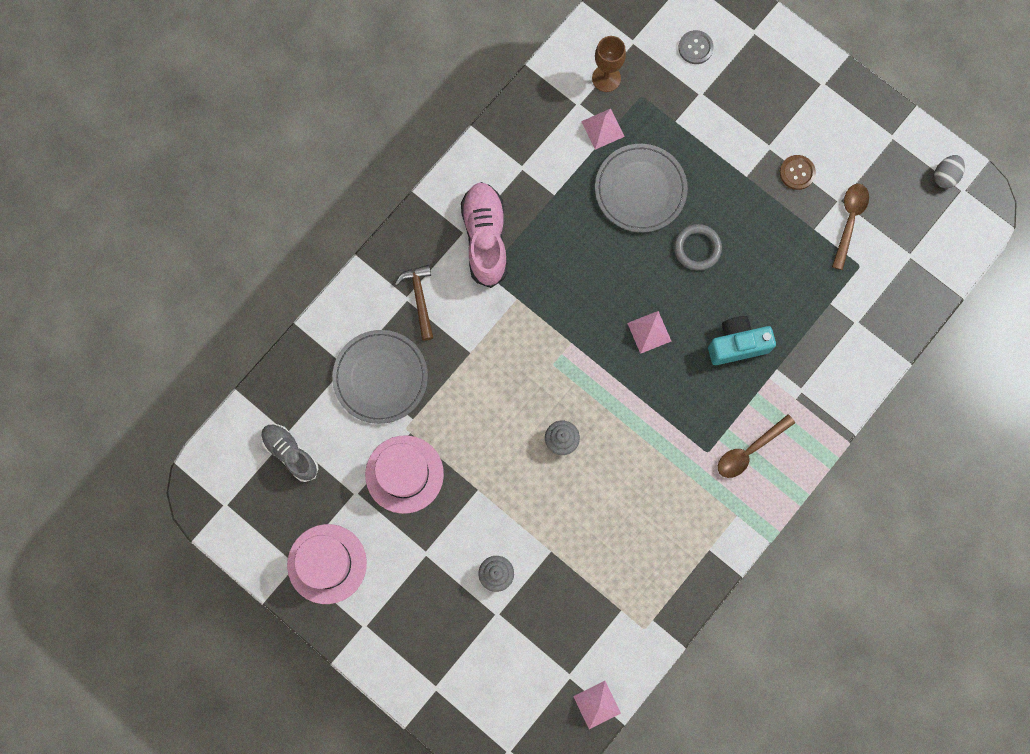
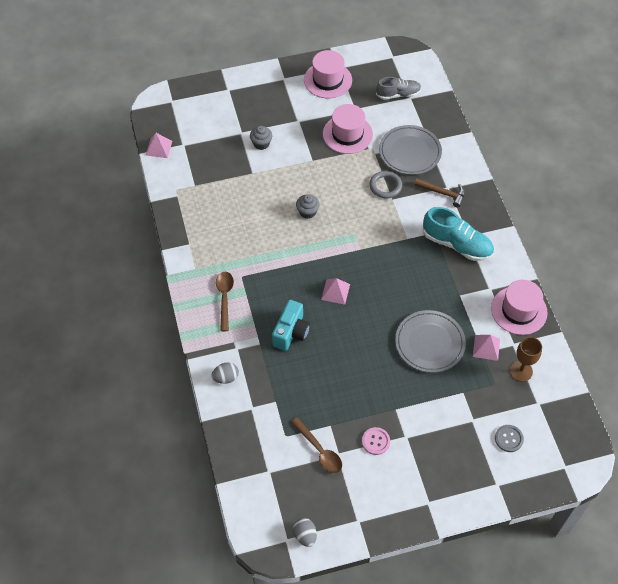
camera: 125 degrees right, 20 degrees down
(485, 238) = (457, 244): pink shoe -> turquoise shoe
(529, 121) = (519, 310): none -> pink hat
(697, 248) = (368, 350): grey ring -> grey ring (385, 186)
(797, 173) = (375, 441): brown button -> pink button
(844, 375) = (226, 378): none -> grey egg

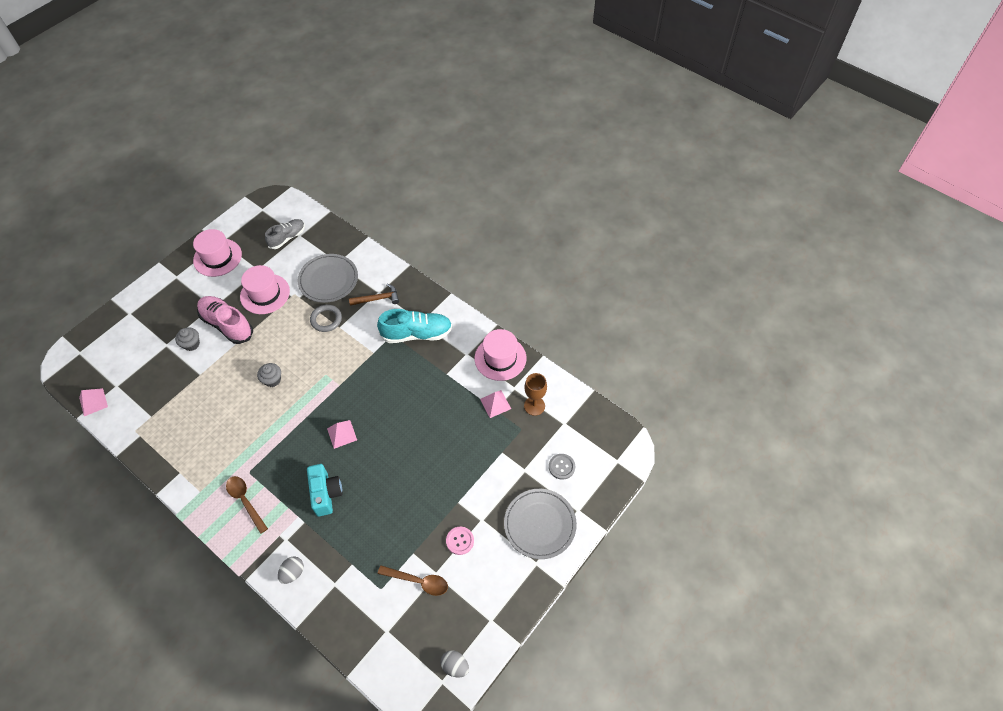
camera: 35 degrees left, 0 degrees up
(300, 143) = (227, 324): none -> pink shoe
(429, 343) = (448, 428): grey plate -> grey plate (540, 524)

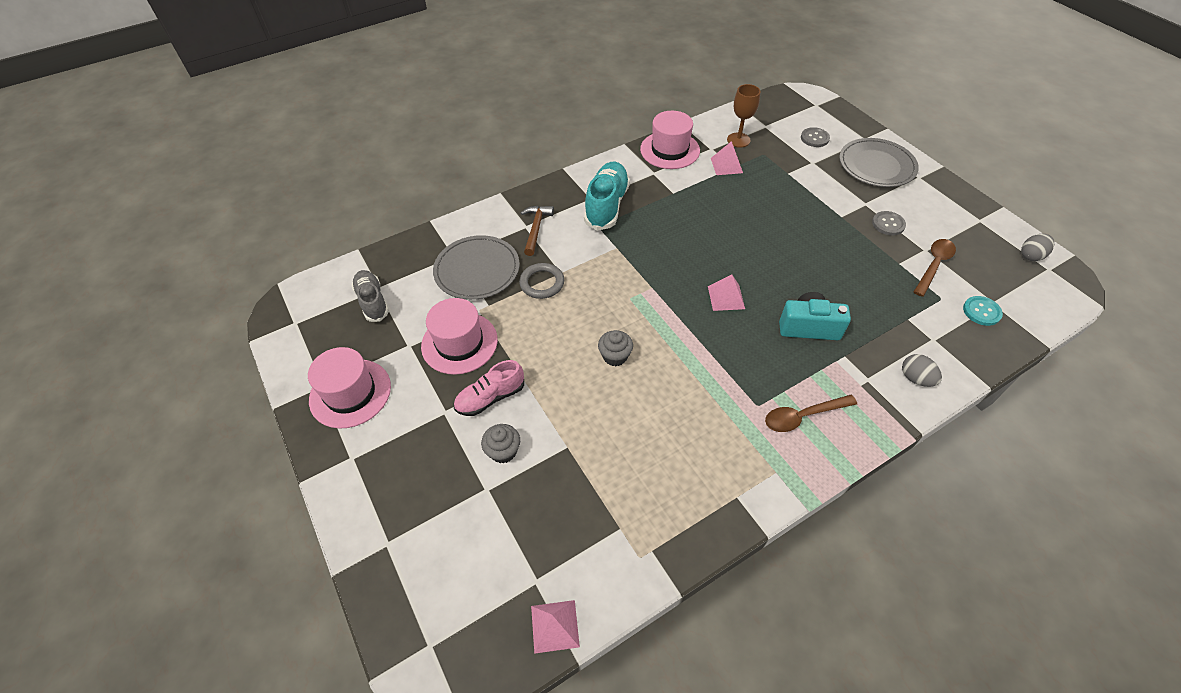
camera: 70 degrees left, 5 degrees down
(227, 324) = (490, 397): pink shoe -> pink shoe, size x0.66
(373, 621) = (981, 311): none -> turquoise button
(460, 541) = (888, 224): pink button -> grey button

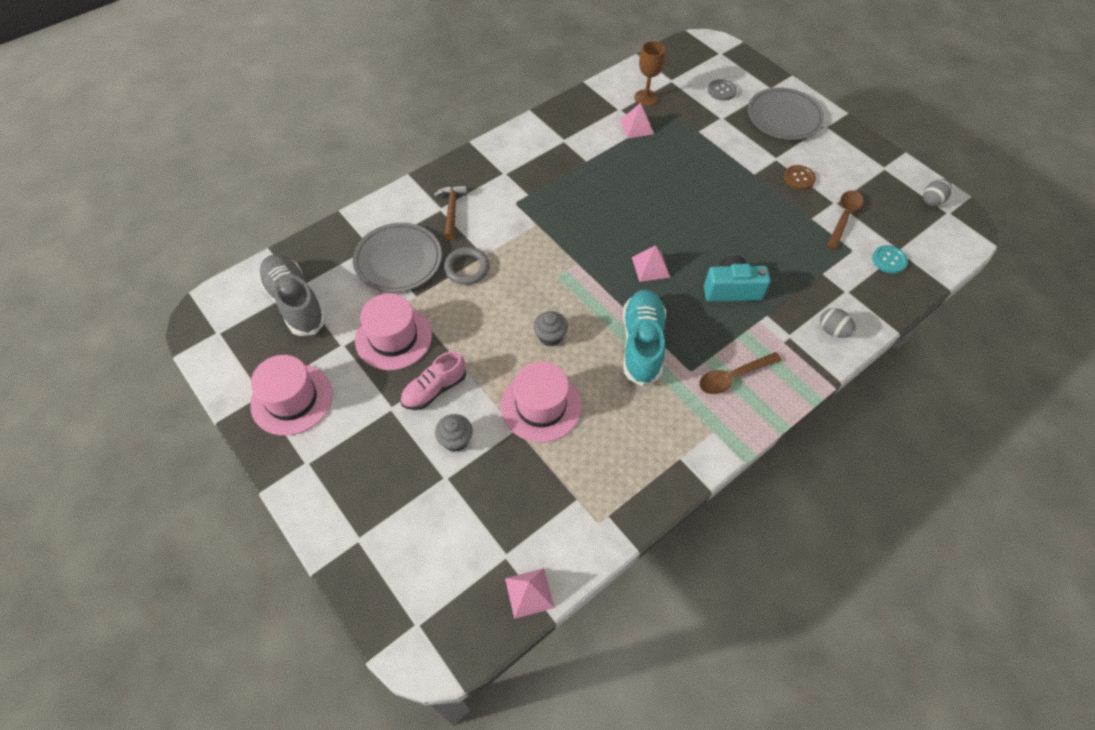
camera: 10 degrees left, 5 degrees up
(372, 301) = (295, 303): grey shoe -> grey shoe, size x1.52
(606, 205) = (520, 179): turquoise shoe -> turquoise shoe (642, 344)
(670, 150) = (577, 114): pink hat -> pink hat (541, 406)
(888, 224) = (799, 178): grey button -> brown button

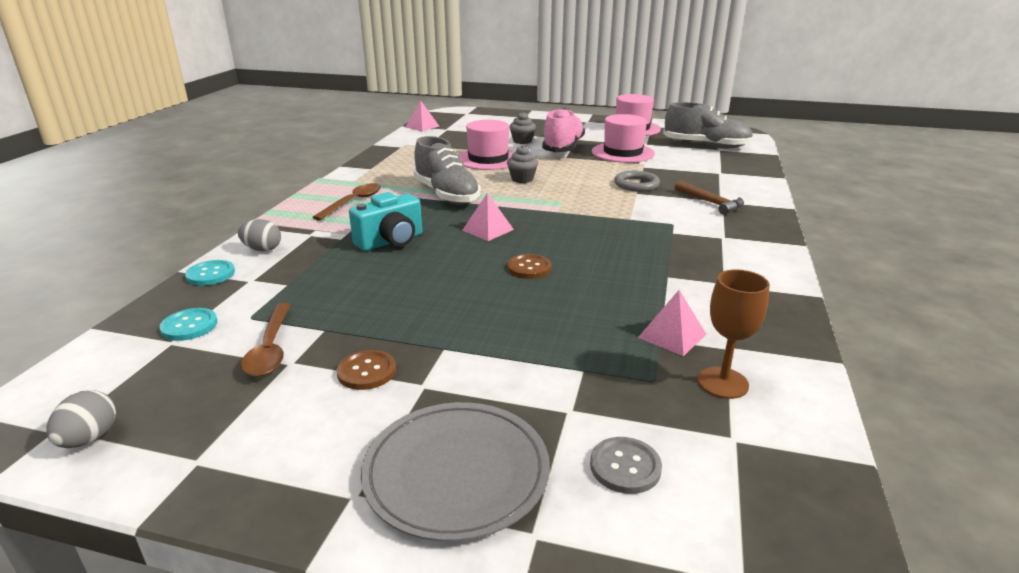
camera: 145 degrees right, 30 degrees down
(398, 260) = (689, 173): grey plate -> none
(434, 389) = (563, 148): pink shoe -> pink shoe, size x1.52
(642, 344) = (446, 195): turquoise shoe -> grey shoe
(659, 210) = (529, 268): none -> brown button
(874, 314) = (210, 274): none -> turquoise button

